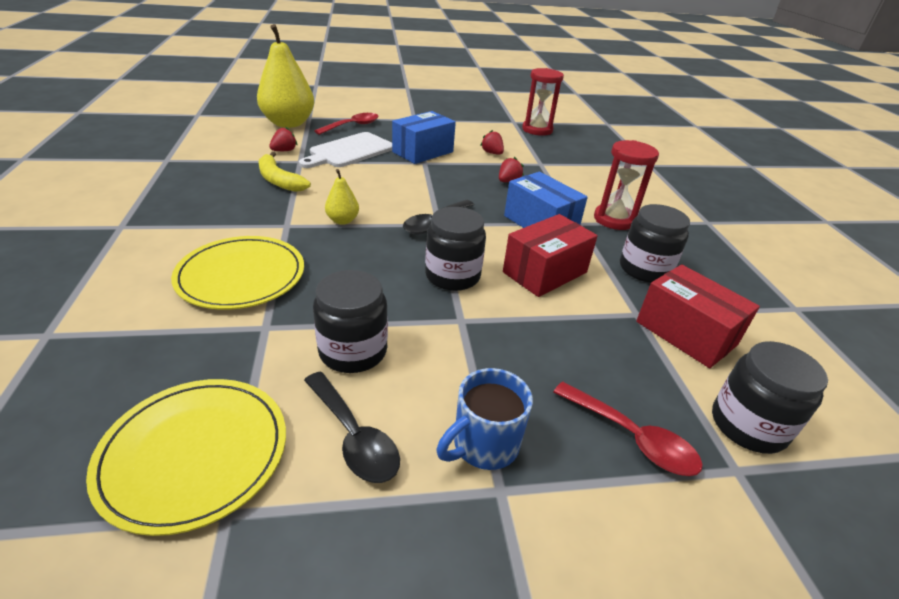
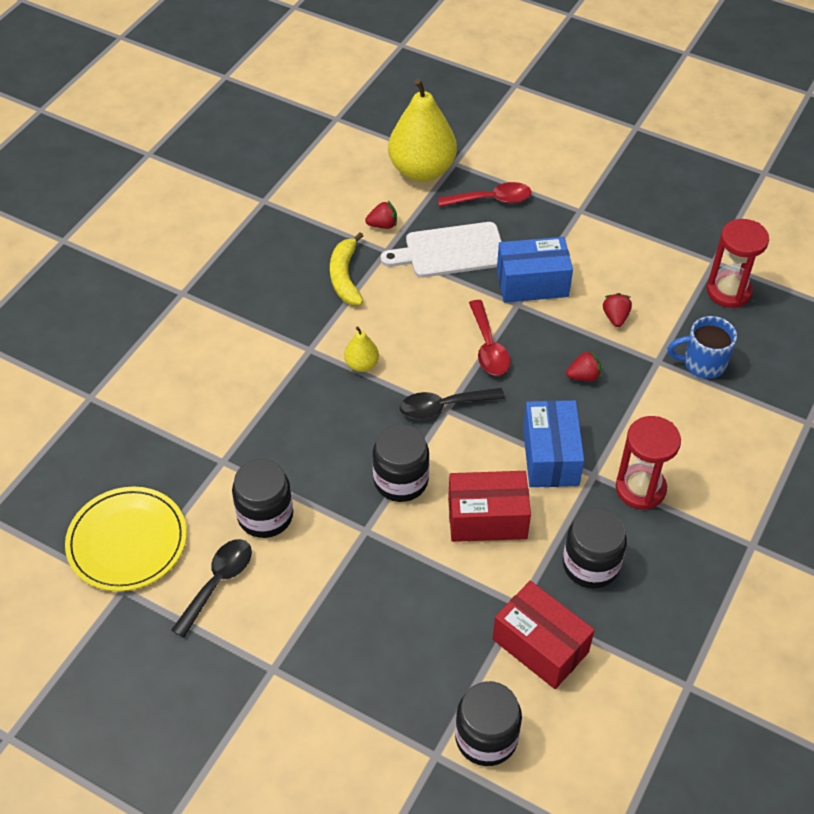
camera: 40 degrees right, 15 degrees up
(241, 276) = (237, 397): yellow plate -> none
(354, 437) = (218, 582): black spoon -> black spoon turned 150 degrees counterclockwise
(483, 445) = (289, 636): blue mug -> blue mug (702, 363)
(632, 438) = (390, 692): red spoon -> red spoon (488, 347)
(686, 333) = (540, 645): red box -> red box turned 45 degrees counterclockwise

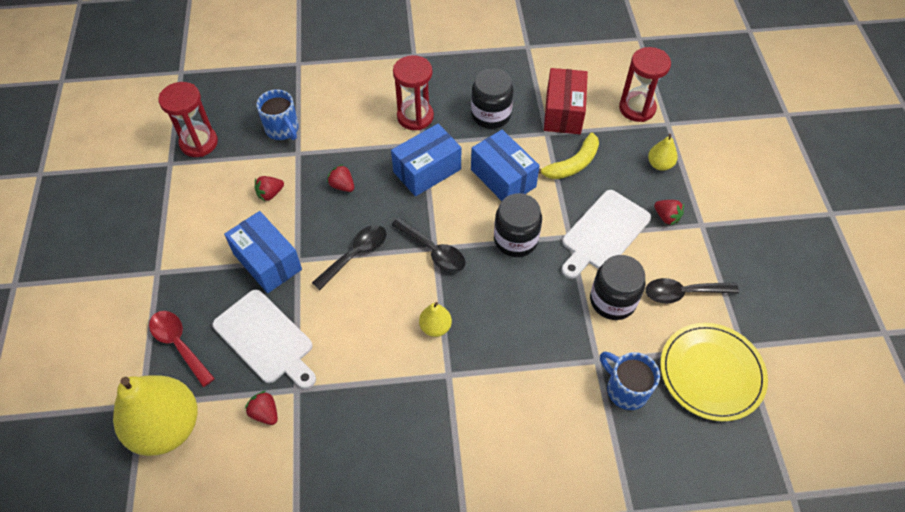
camera: 125 degrees left, 5 degrees up
(179, 463) = (625, 389): none -> blue mug
(311, 640) = (666, 217): none -> red strawberry
(343, 564) = (604, 233): none -> white cutting board
(345, 277) = (350, 402): yellow banana -> yellow banana (572, 164)
(383, 692) = (659, 164): none -> yellow pear
(486, 737) = (637, 108): black jar -> red hourglass
(487, 518) = (503, 178): red box -> blue box
(488, 347) = (356, 255): red spoon -> black spoon

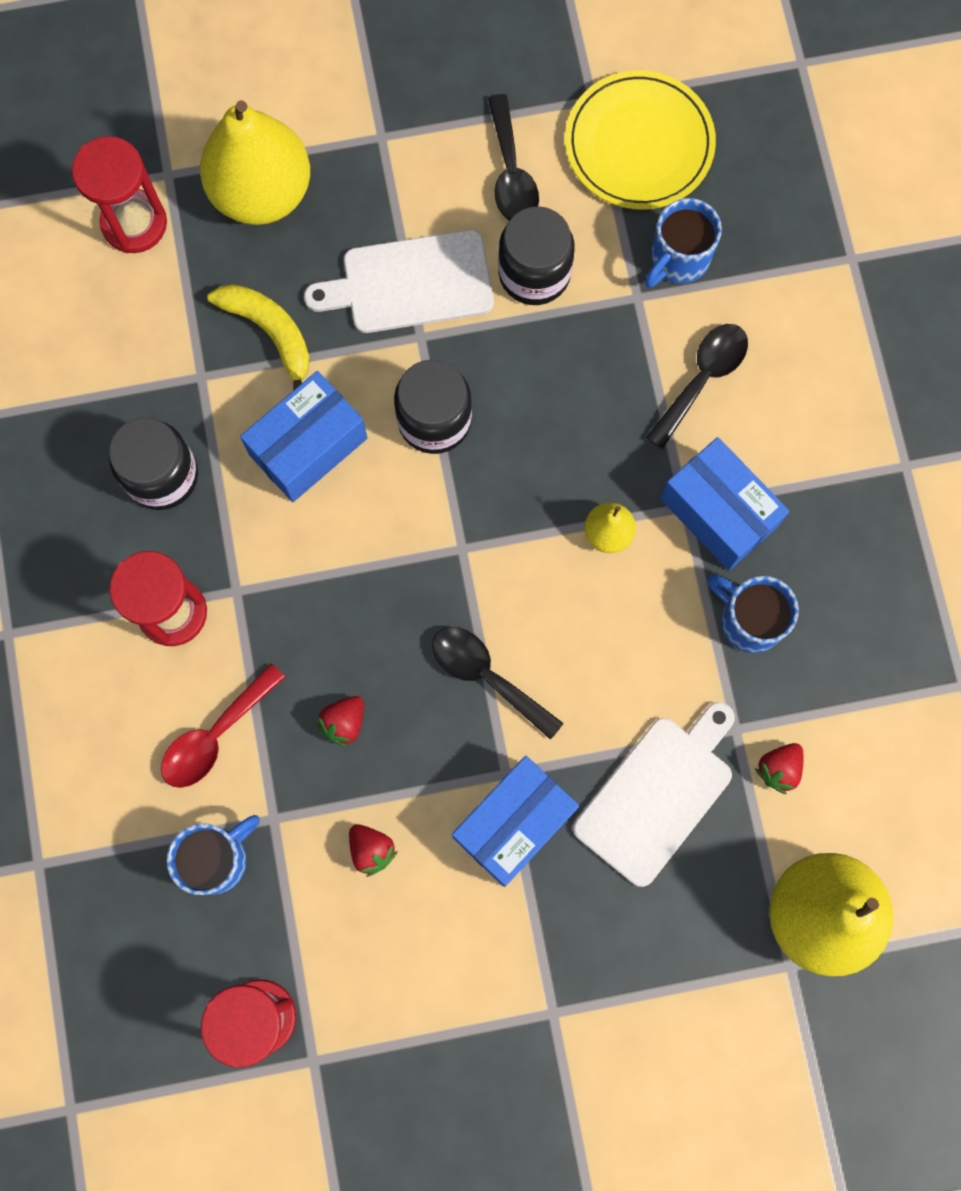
camera: 95 degrees left, 20 degrees up
(179, 344) = (683, 934): red spoon -> red spoon (216, 735)
(366, 406) = (748, 620): none -> blue mug
(427, 170) = (300, 577): blue box -> blue box (718, 512)
(433, 251) = (468, 550): black spoon -> black spoon (702, 379)
(563, 112) = (149, 348): red box -> none
(604, 233) = (410, 284): white cutting board -> white cutting board turned 135 degrees clockwise
(659, 164) = (261, 192): yellow pear -> yellow pear, size x2.21
(666, 217) = (371, 188): red strawberry -> none

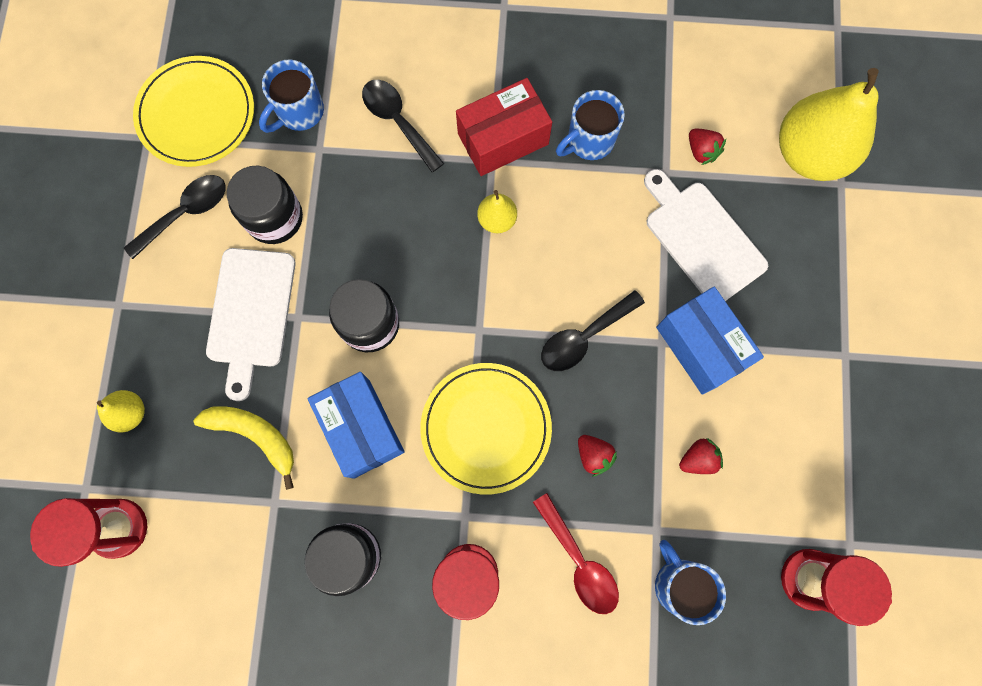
camera: 75 degrees left, 0 degrees up
(261, 192) = (130, 413): yellow pear -> yellow pear, size x0.45
(270, 332) = (255, 435): yellow banana -> yellow banana turned 60 degrees clockwise
(344, 588) = (486, 428): none -> yellow plate
(511, 173) = (185, 213): black spoon -> black spoon turned 45 degrees counterclockwise
(678, 259) = (299, 112): blue mug -> blue mug turned 75 degrees clockwise
(718, 512) = (503, 139): blue box -> red box

